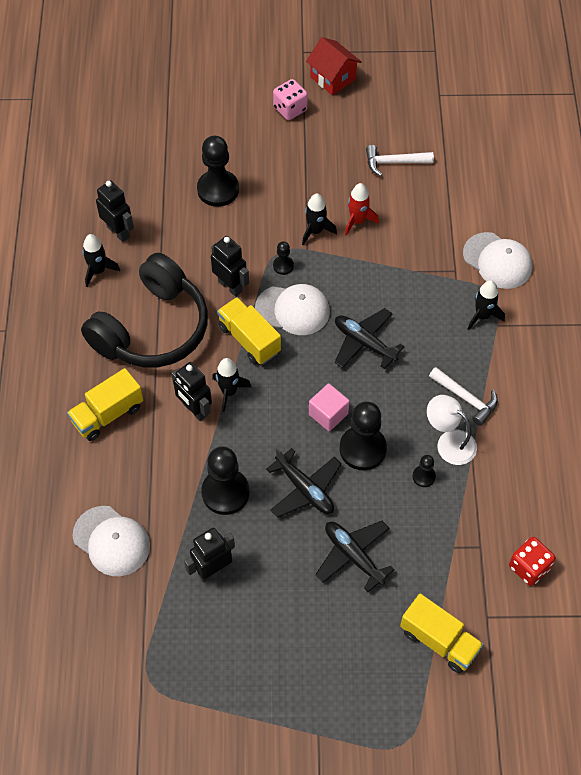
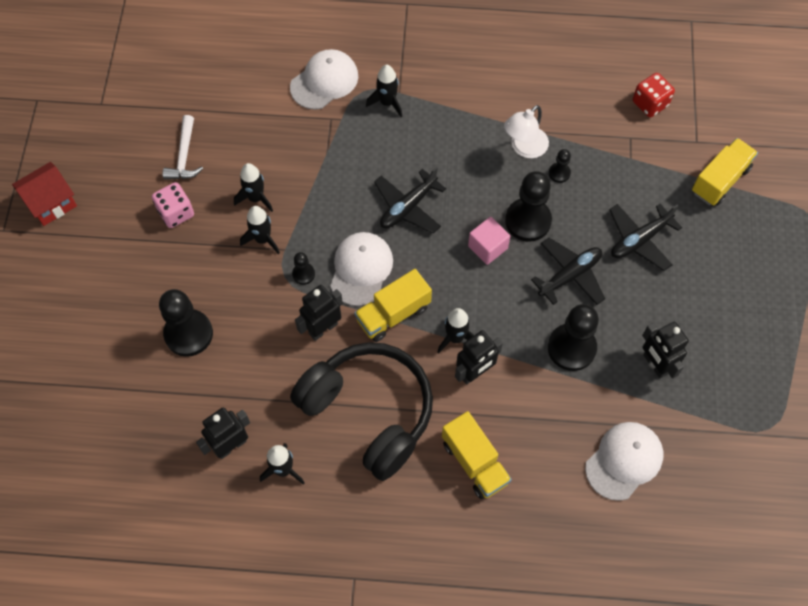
camera: 85 degrees left, 5 degrees up
(290, 109) = (86, 250): pink dice -> pink dice (176, 213)
(357, 221) = (256, 198): red rocket -> black rocket
(466, 398) = (478, 128): white hammer -> none

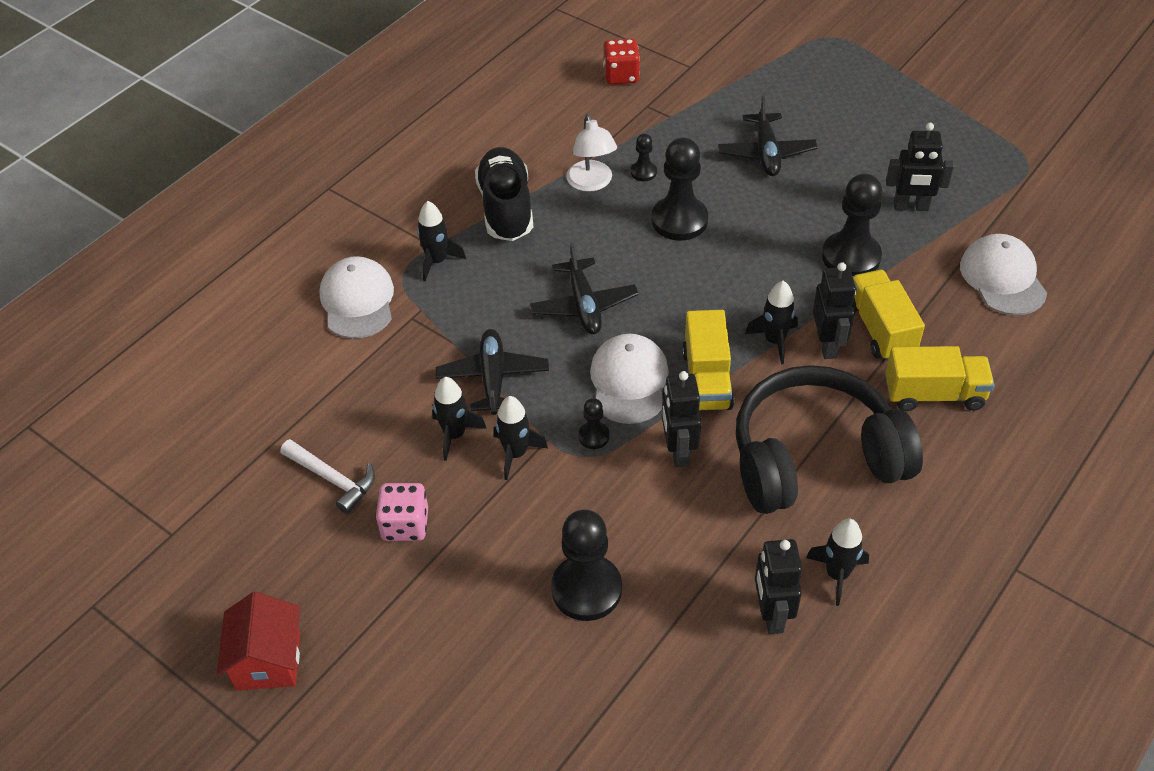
camera: 55 degrees left, 15 degrees down
(361, 269) = (629, 381): white cap -> white cap turned 45 degrees clockwise
(462, 112) = (506, 208): none -> black shoe
(487, 247) = (685, 265): pink cube -> none
(570, 275) = (767, 219): black plane -> black plane (493, 378)
(720, 180) = (745, 72): yellow truck -> yellow truck (880, 329)

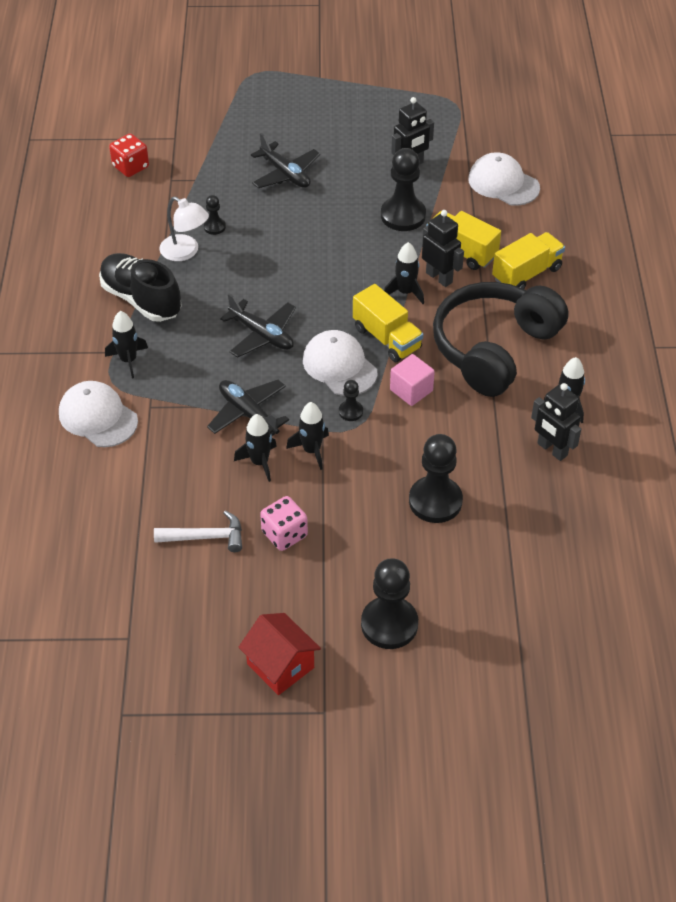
camera: 40 degrees left, 0 degrees up
(678, 451) = (411, 390): black robot -> pink cube
(679, 220) = (271, 247): black pawn -> black pawn (389, 624)

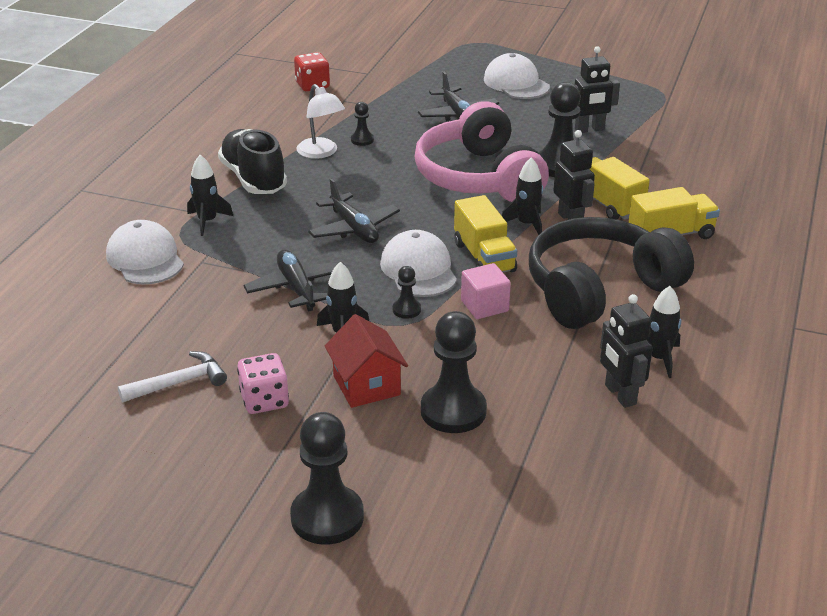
camera: 20 degrees right, 15 degrees down
(206, 537) = (179, 382): white hammer -> white hammer turned 45 degrees counterclockwise
(259, 462) = (281, 331): black rocket -> none
(280, 666) = (176, 524): red house -> red house (366, 385)
(340, 247) = (478, 177): none -> pink headphones
(503, 183) = (683, 160): white cap -> white cap (516, 83)

